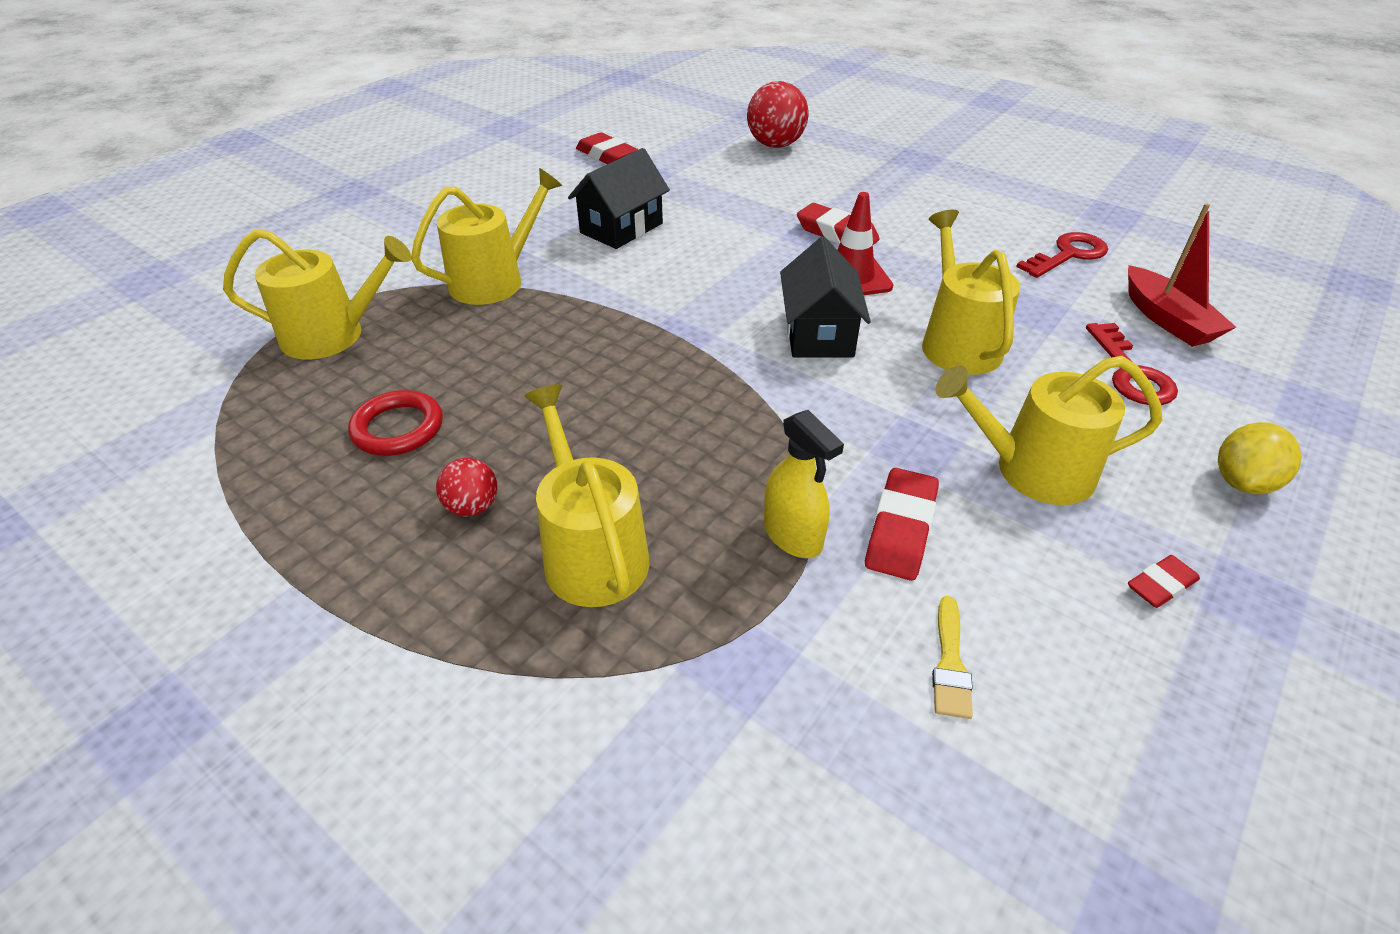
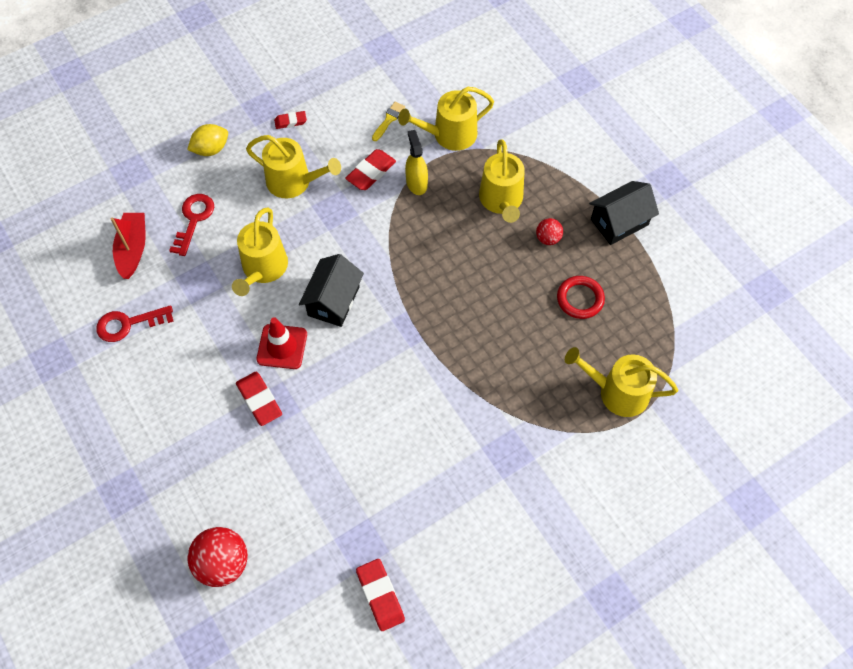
camera: 160 degrees left, 20 degrees up
(494, 281) = (512, 420): yellow watering can -> yellow watering can (450, 135)
(621, 228) = (408, 460): black house -> black house (619, 222)

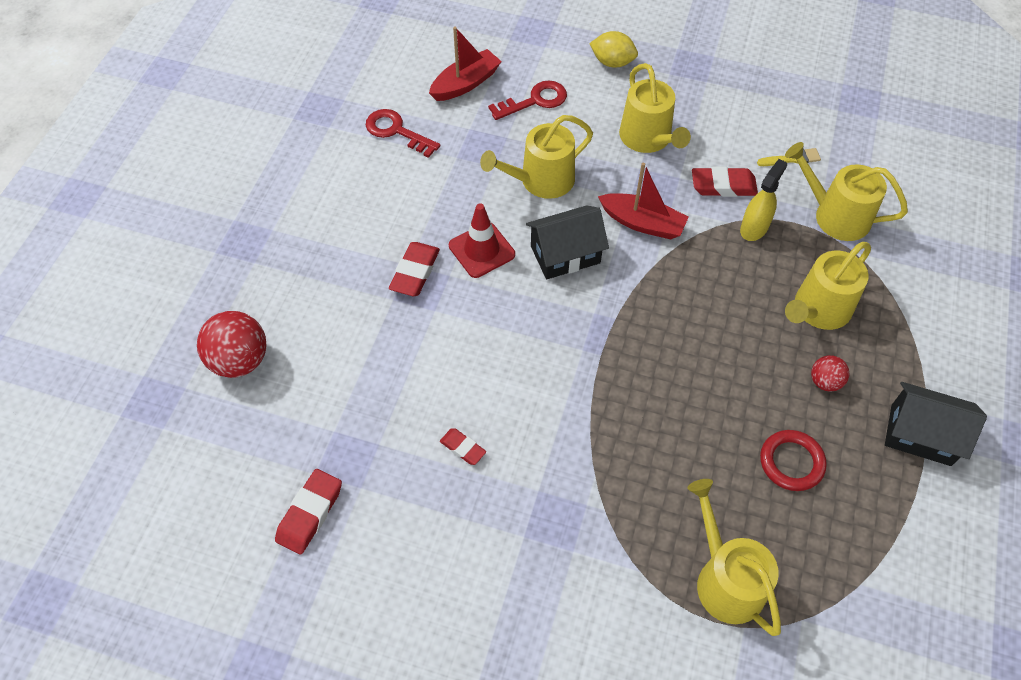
camera: 50 degrees right, 5 degrees down
(290, 122) = (702, 93): red eraser -> red eraser (463, 448)
(353, 239) = (642, 223): none -> red boat

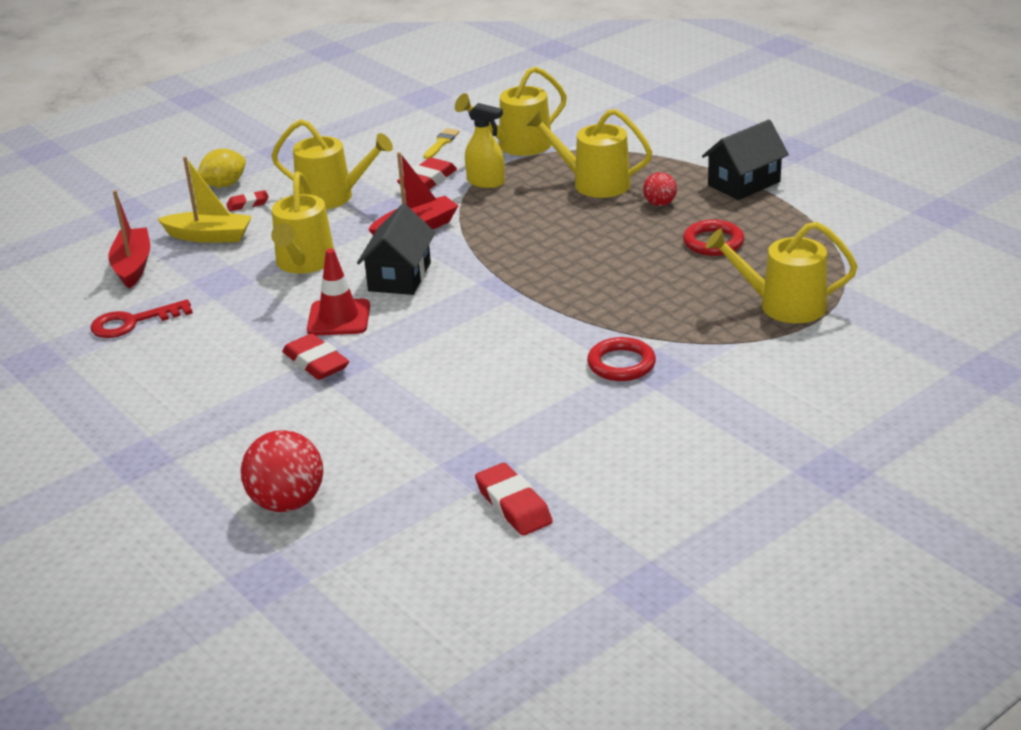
camera: 55 degrees left, 25 degrees down
(463, 448) = (537, 394): red eraser -> red eraser (248, 204)
(535, 100) = (209, 236): red key -> yellow boat
(544, 489) = (621, 364): none -> red ring
(754, 228) = (486, 182): yellow spray bottle -> yellow spray bottle turned 135 degrees clockwise
(818, 310) = (594, 183): yellow watering can -> yellow watering can turned 120 degrees clockwise

